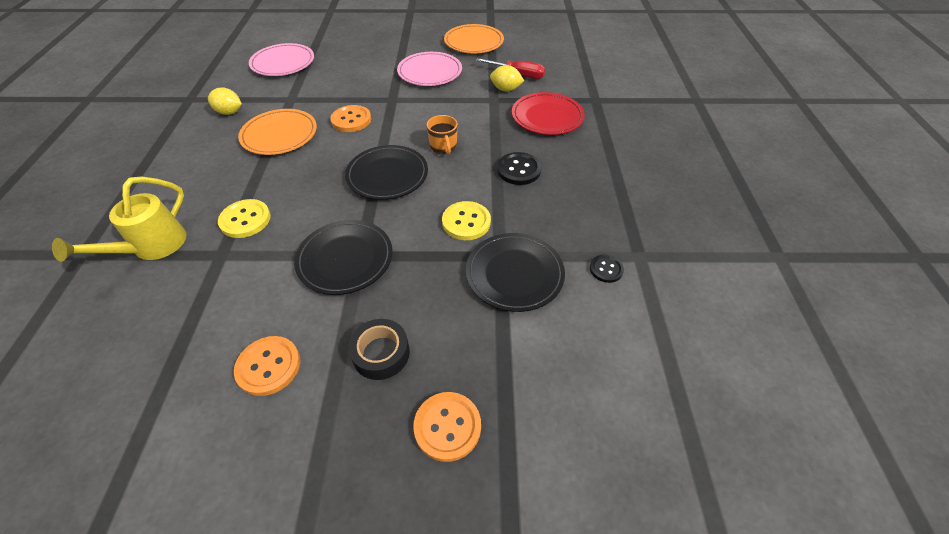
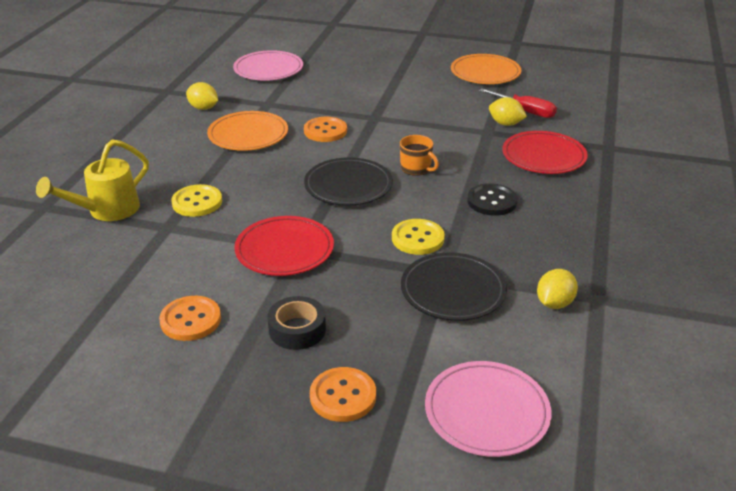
camera: 15 degrees right, 15 degrees down
(345, 259) = (284, 250): black plate -> red plate
(430, 72) = (424, 97): pink plate -> pink plate (486, 412)
(443, 146) = (416, 168): orange mug -> orange mug turned 45 degrees counterclockwise
(606, 269) = (554, 303): black button -> yellow lemon

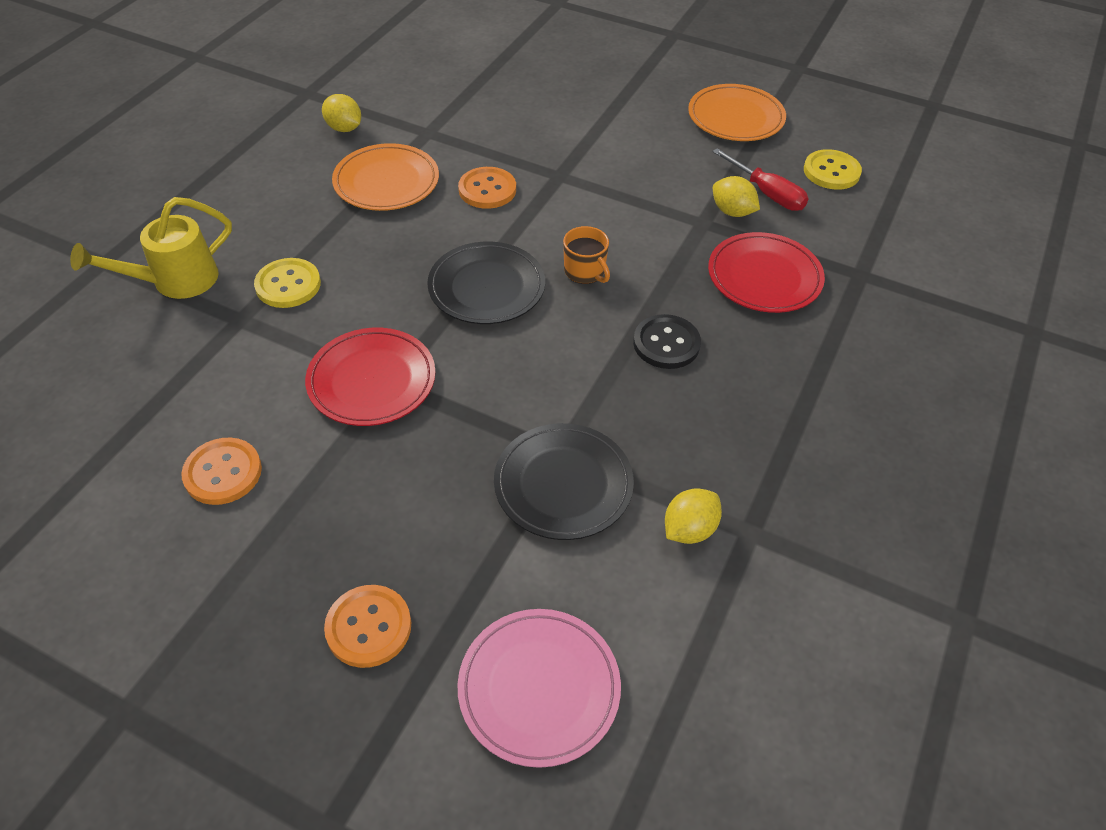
camera: 10 degrees right, 15 degrees up
(268, 69) = (447, 73): pink plate -> none
(297, 330) = (346, 512): black tape -> none
(417, 238) = (547, 390): yellow button -> yellow button (831, 171)

